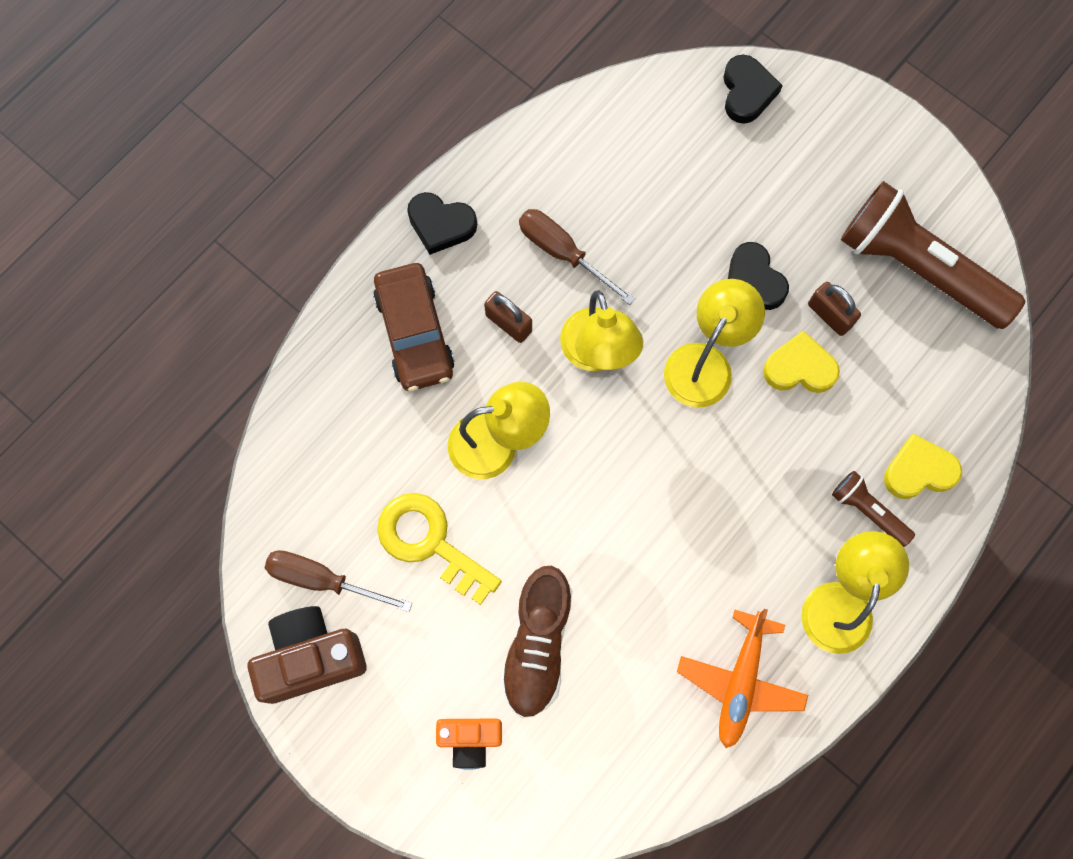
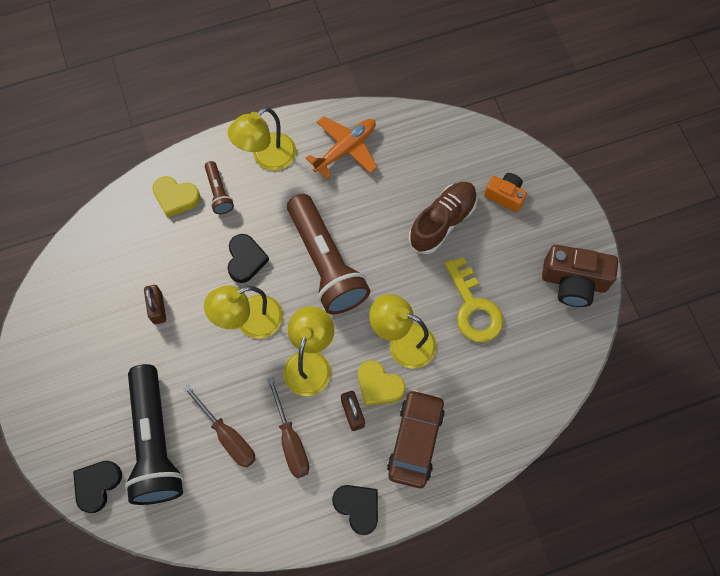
camera: 150 degrees left, 5 degrees down
(323, 580) = (547, 320): brown screwdriver -> brown screwdriver (228, 436)
(717, 167) = (155, 442): none -> black flashlight
(753, 280) = (186, 354): black heart -> black heart (246, 260)
(799, 368) = (198, 288): yellow heart -> yellow heart (379, 385)
(918, 268) = (85, 306): brown flashlight -> brown flashlight (325, 263)

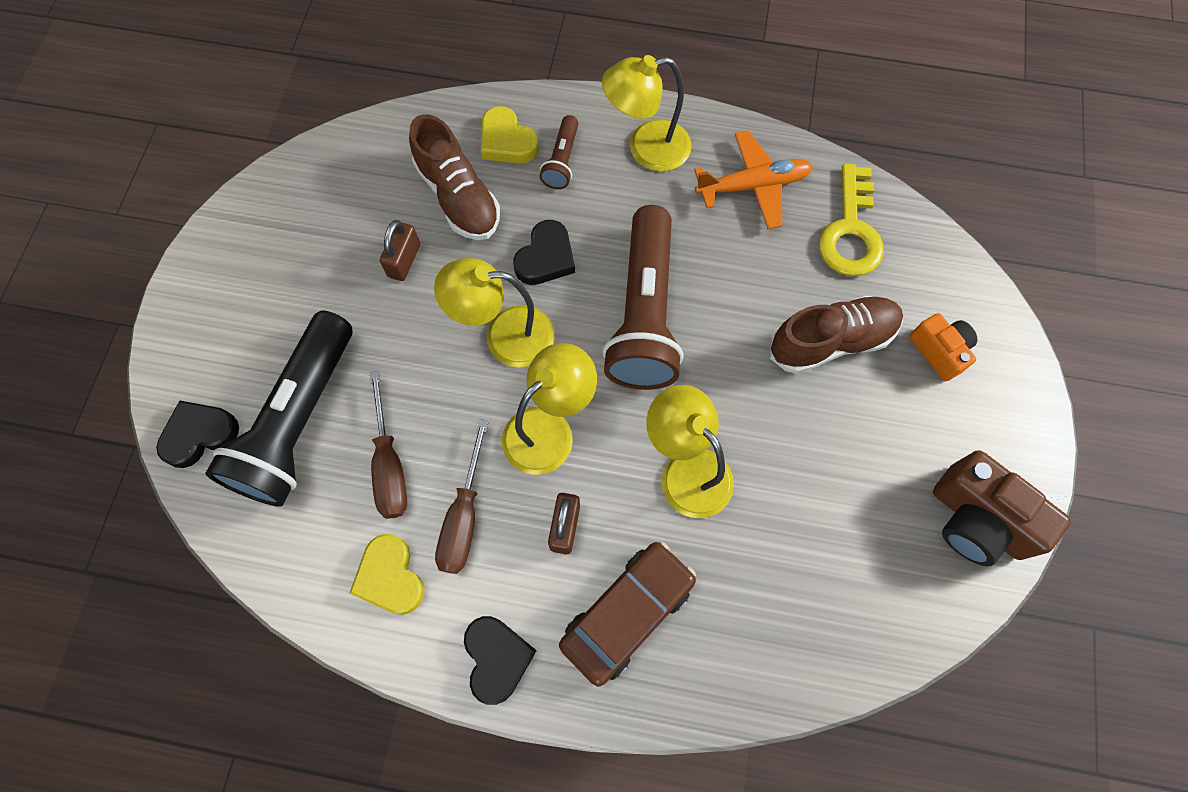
camera: 30 degrees right, 0 degrees up
(167, 249) = (458, 197): none -> brown shoe
(379, 385) = (621, 510): yellow heart -> yellow heart (390, 577)
(473, 307) = (811, 477): yellow key -> yellow key (850, 231)

